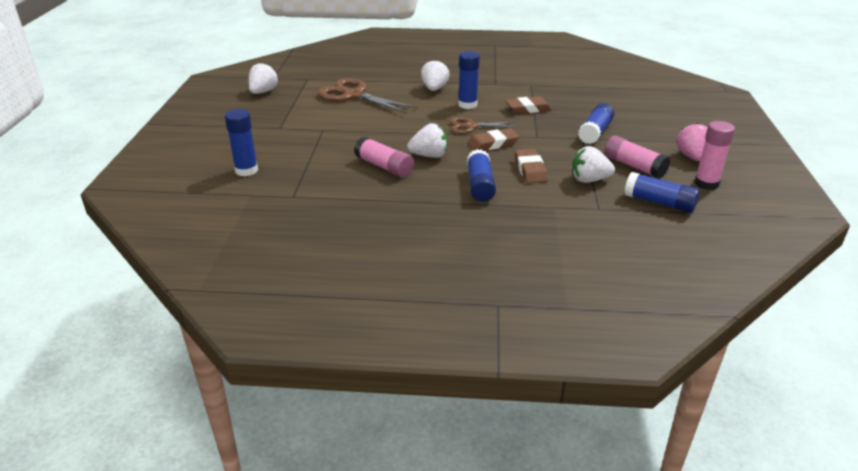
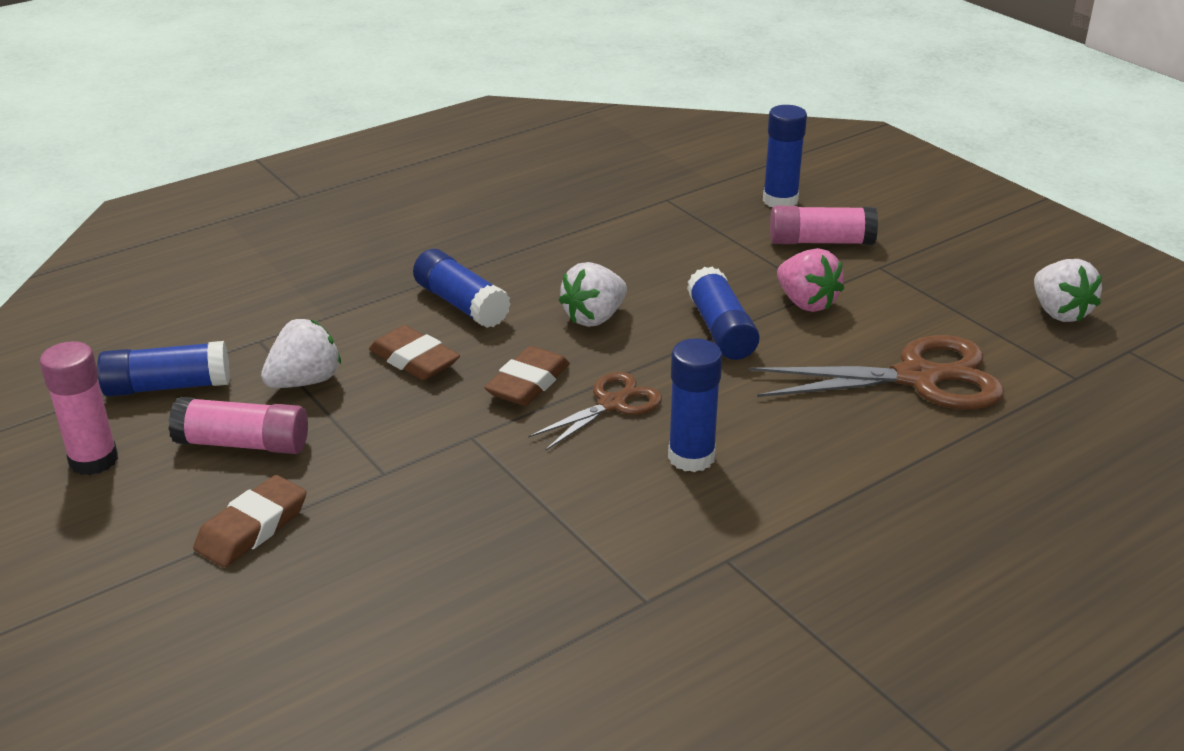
camera: 140 degrees right, 0 degrees up
(384, 166) = (628, 275): pink glue stick -> pink glue stick (821, 241)
(434, 89) = (818, 471): white strawberry -> none
(528, 109) = (563, 506): brown eraser -> brown eraser (252, 528)
(595, 132) = (369, 500): blue glue stick -> blue glue stick (721, 330)
(692, 157) = (136, 520): pink strawberry -> pink strawberry (806, 303)

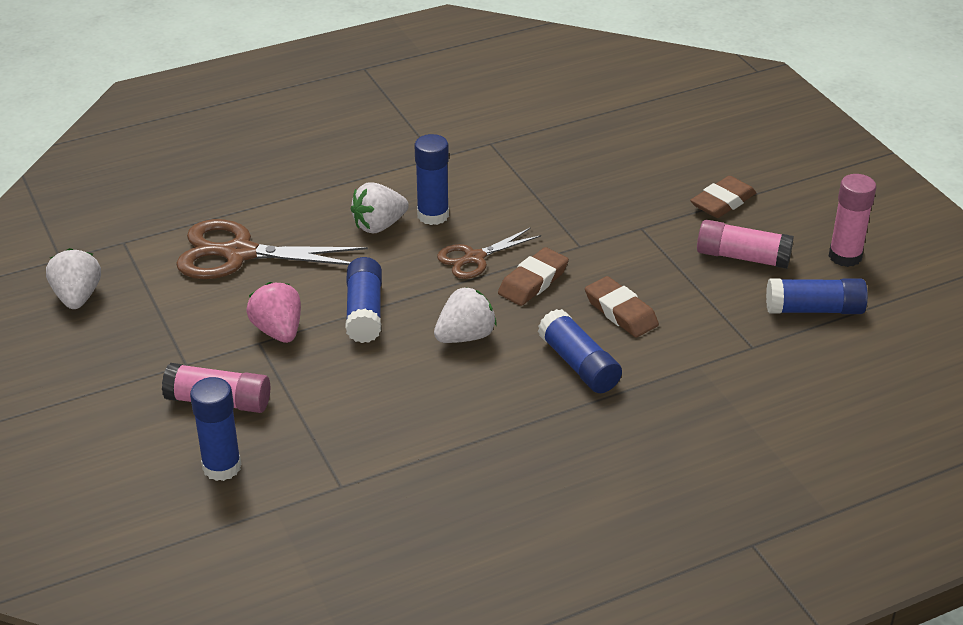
camera: 170 degrees left, 5 degrees up
(305, 381) = (706, 302): white strawberry -> white strawberry (379, 225)

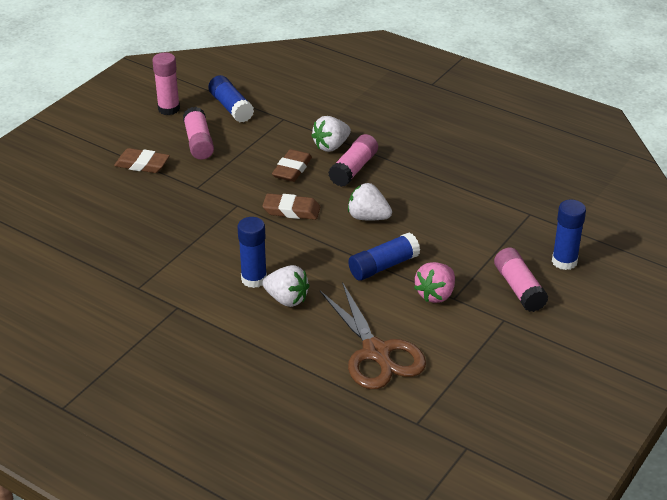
camera: 120 degrees left, 0 degrees up
(77, 297) = (496, 410): white strawberry -> white strawberry (331, 146)
(474, 258) = (287, 242): brown scissors -> none
(578, 364) = (353, 169): blue glue stick -> pink glue stick

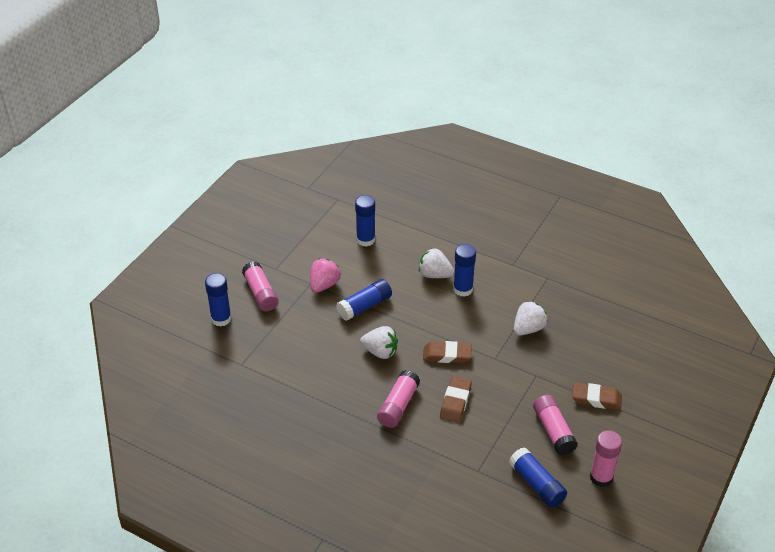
camera: 175 degrees right, 5 degrees up
(331, 146) = (423, 434): white strawberry -> white strawberry (528, 329)
(376, 353) = (365, 240): brown scissors -> blue glue stick

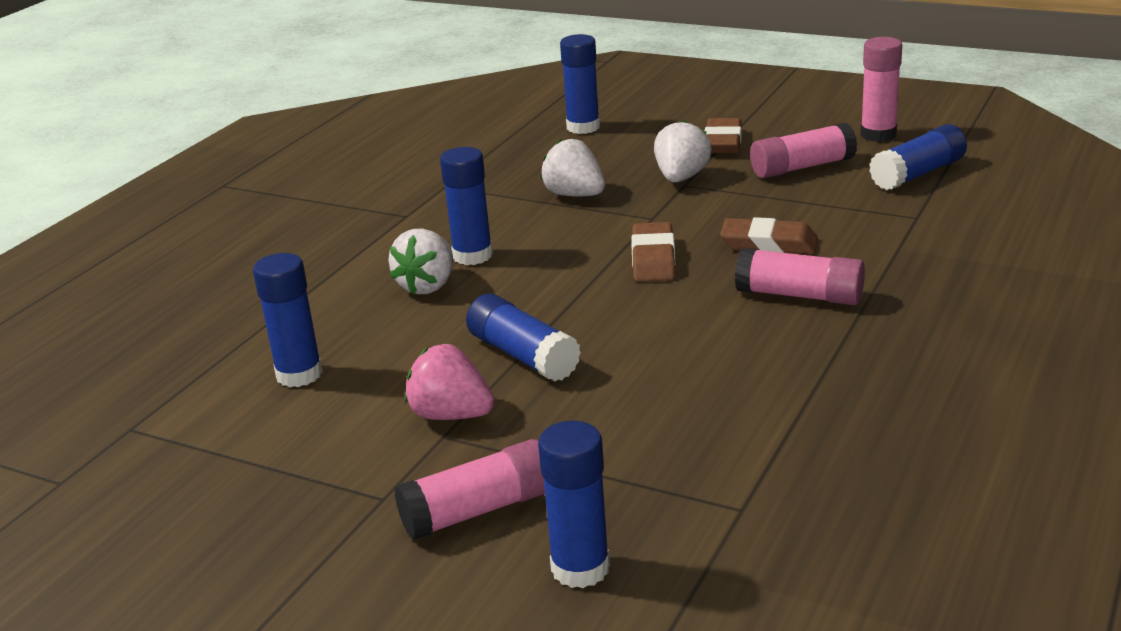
camera: 90 degrees left, 15 degrees down
(380, 352) = (659, 326): white strawberry -> white strawberry (681, 178)
(627, 336) = (583, 127): none -> blue glue stick

